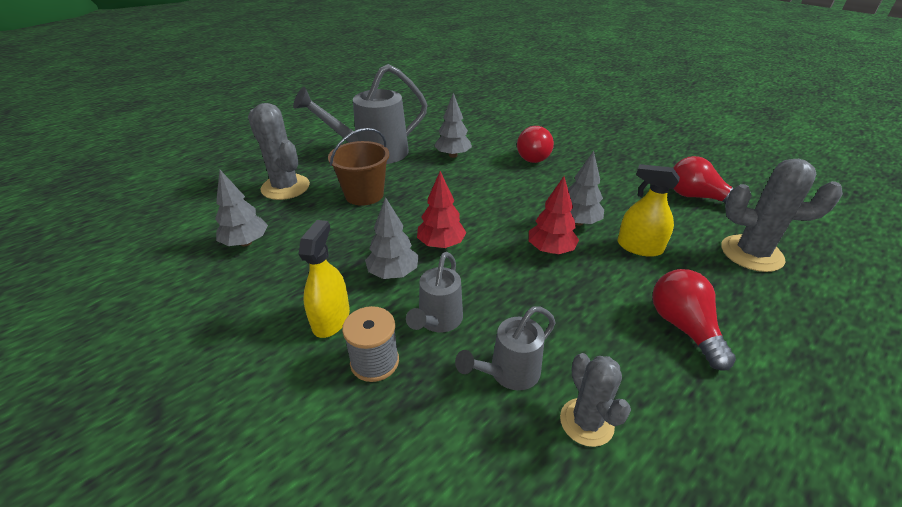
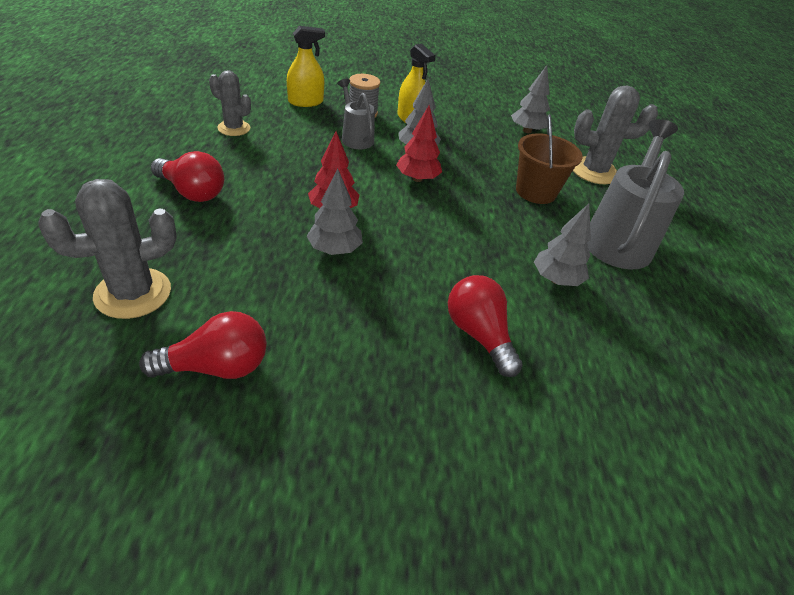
camera: 130 degrees right, 5 degrees up
(509, 373) = (290, 131): grey watering can -> none
(639, 247) = (257, 247): yellow spray bottle -> yellow spray bottle (305, 102)

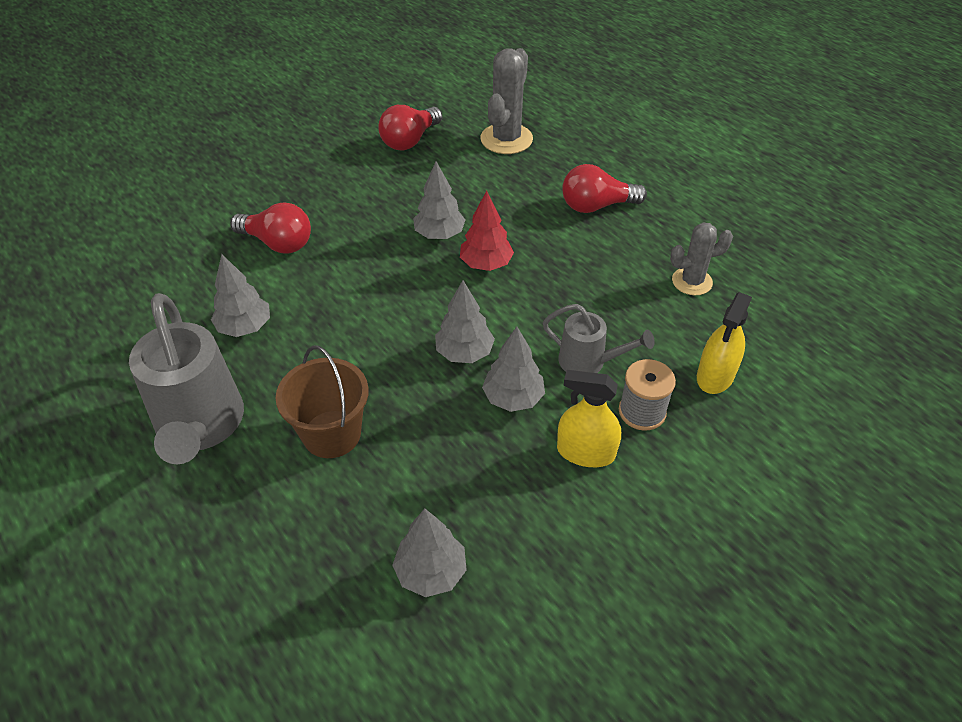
camera: 145 degrees right, 5 degrees up
(417, 179) = (464, 353): red tree -> grey tree
(594, 171) = (280, 545): grey cactus -> none

